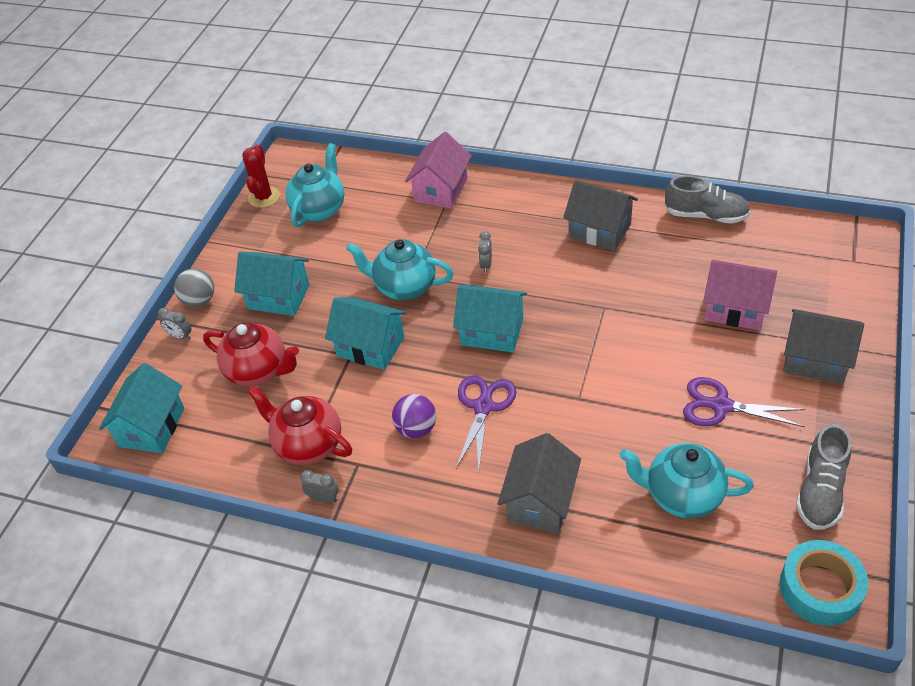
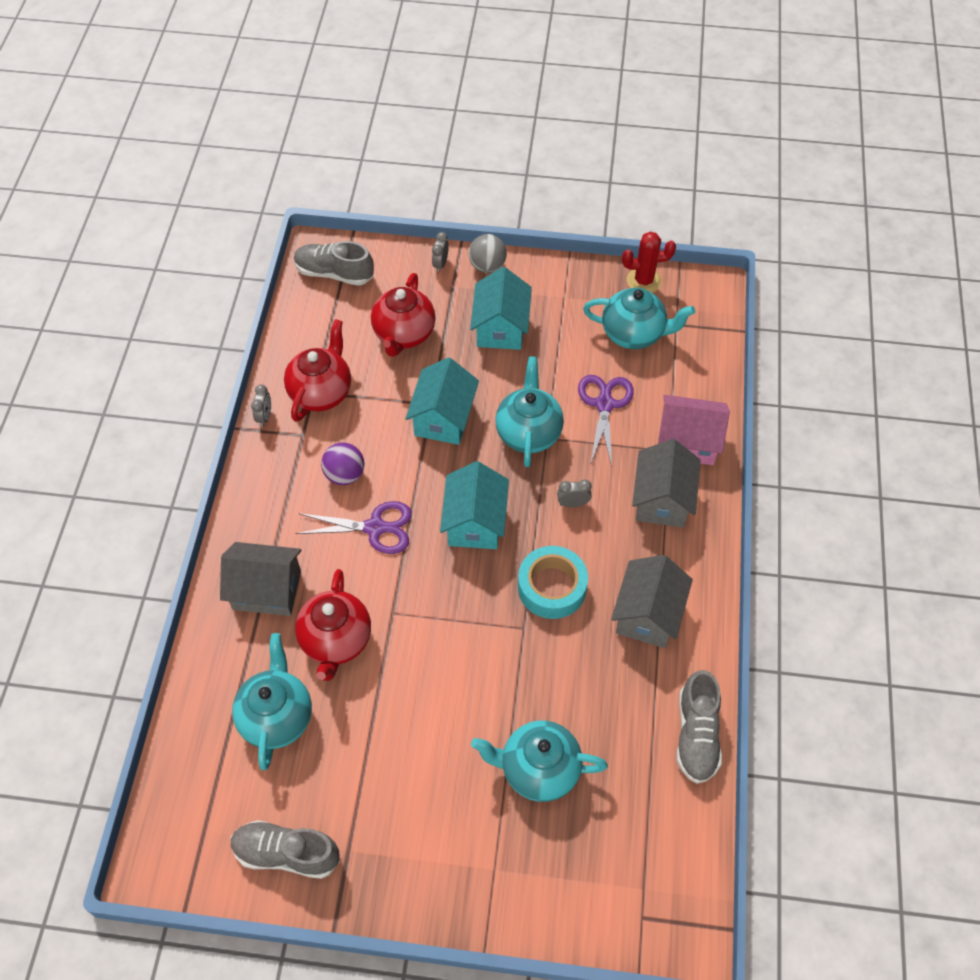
camera: 75 degrees right, 10 degrees up
(152, 427) = (334, 273): turquoise house -> grey shoe
(604, 444) = (336, 641): none -> red teapot
(721, 406) = (392, 753): purple scissors -> purple scissors (604, 404)
(735, 309) = (538, 769): pink house -> turquoise teapot
(815, 360) = (467, 859): grey house -> grey house (662, 500)
(820, 588) = (174, 846): turquoise tape -> turquoise tape (552, 587)

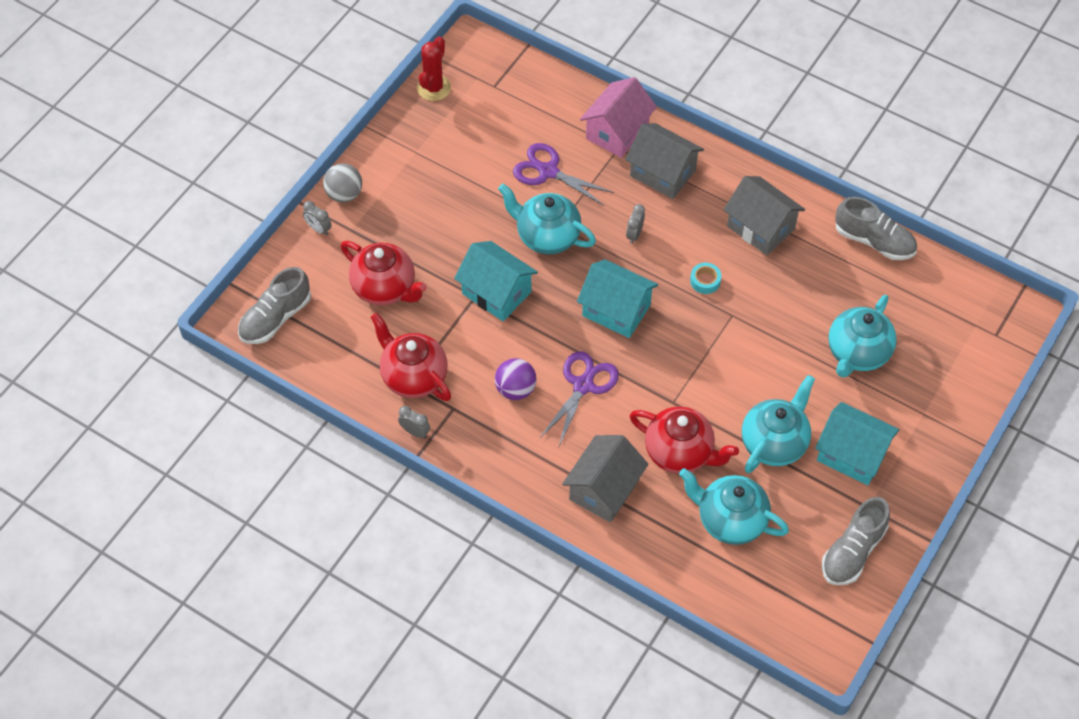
camera: 65 degrees left, 0 degrees up
(501, 328) = (422, 212): turquoise house -> turquoise house (852, 454)
(552, 587) = (705, 281): turquoise tape -> turquoise tape, size x0.49
(634, 334) = (487, 120): turquoise teapot -> turquoise teapot (774, 443)

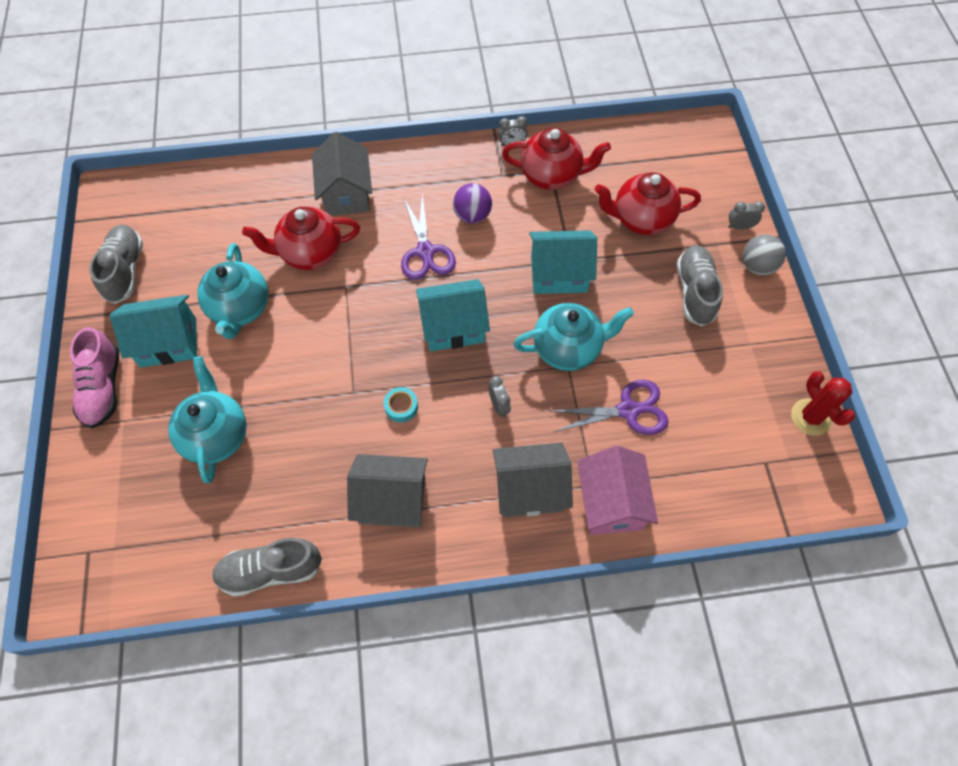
camera: 140 degrees right, 5 degrees up
(275, 318) = (687, 149): grey shoe -> grey shoe (695, 291)
(730, 520) = (236, 232): turquoise teapot -> none
(926, 451) = (103, 388): none -> pink shoe

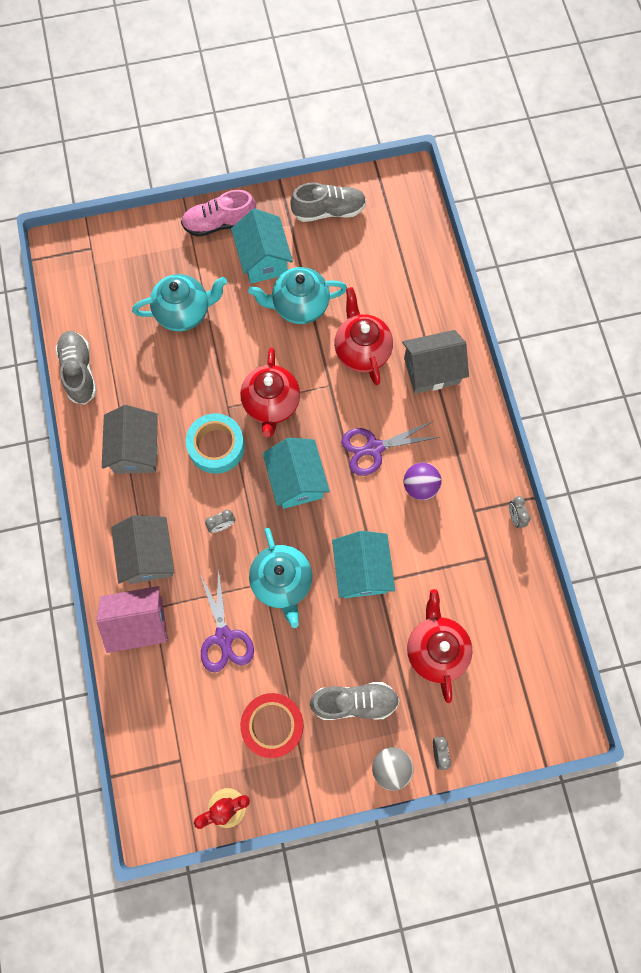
camera: 85 degrees right, 10 degrees up
(401, 407) = (216, 446): turquoise tape -> turquoise tape, size x2.02
(552, 176) = (479, 559): red teapot -> red teapot (271, 404)
(722, 368) = (272, 725): none -> red tape

